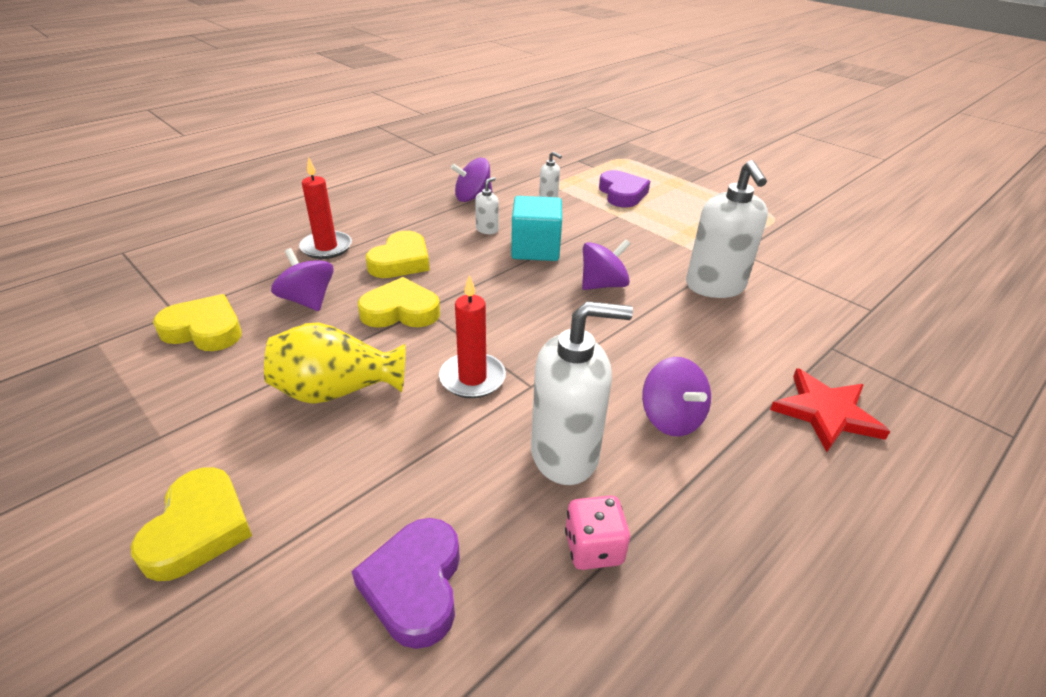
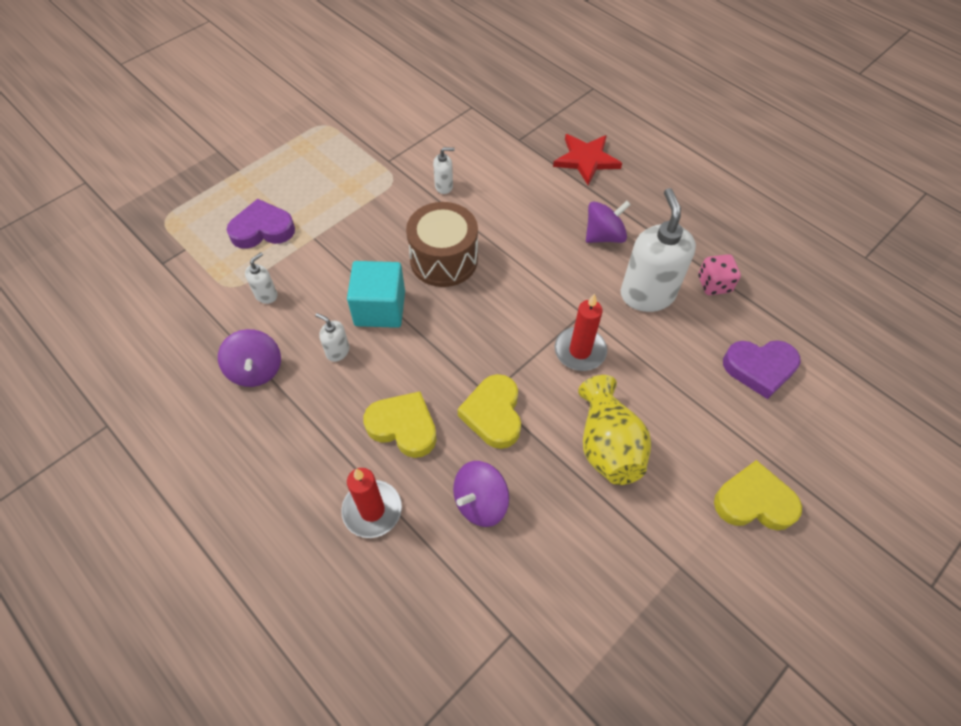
camera: 90 degrees left, 20 degrees up
(204, 330) = (537, 589): yellow heart -> none
(603, 285) = (444, 259): purple spinning top -> brown drum
(715, 286) = (444, 186): white soap dispenser -> white soap dispenser, size x0.45

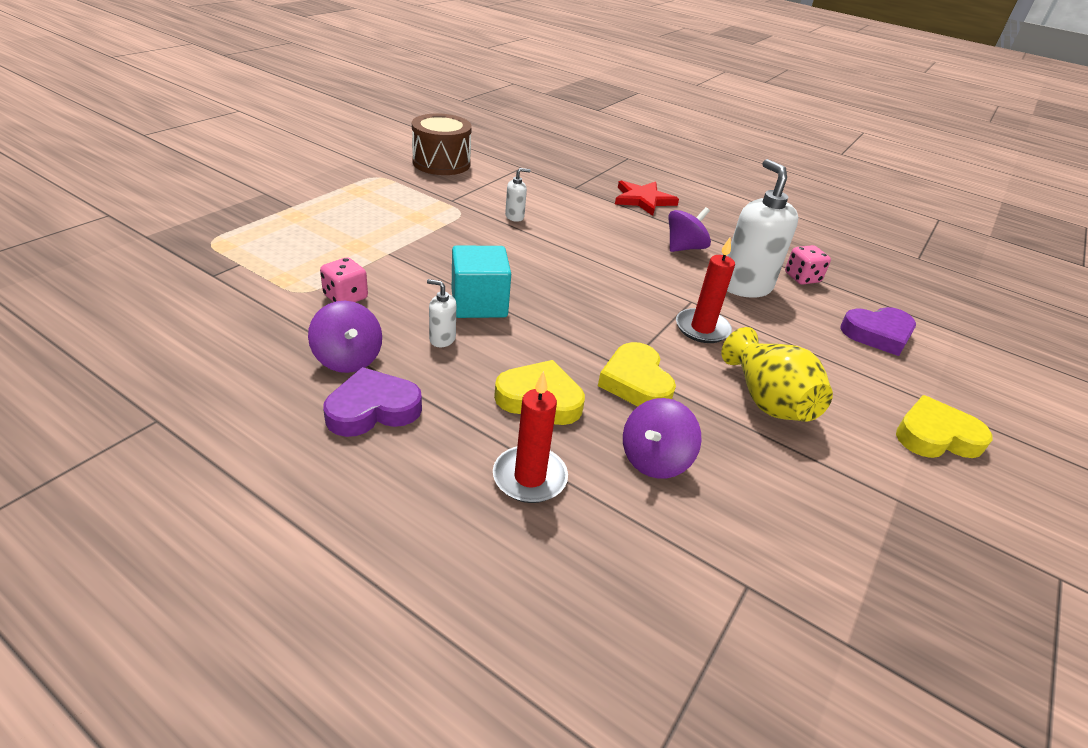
camera: 15 degrees left, 20 degrees down
(262, 229) = (329, 248): purple heart -> purple heart (373, 409)
(266, 295) = (345, 297): white soap dispenser -> pink dice
(444, 259) = (534, 266): brown drum -> brown drum (441, 163)

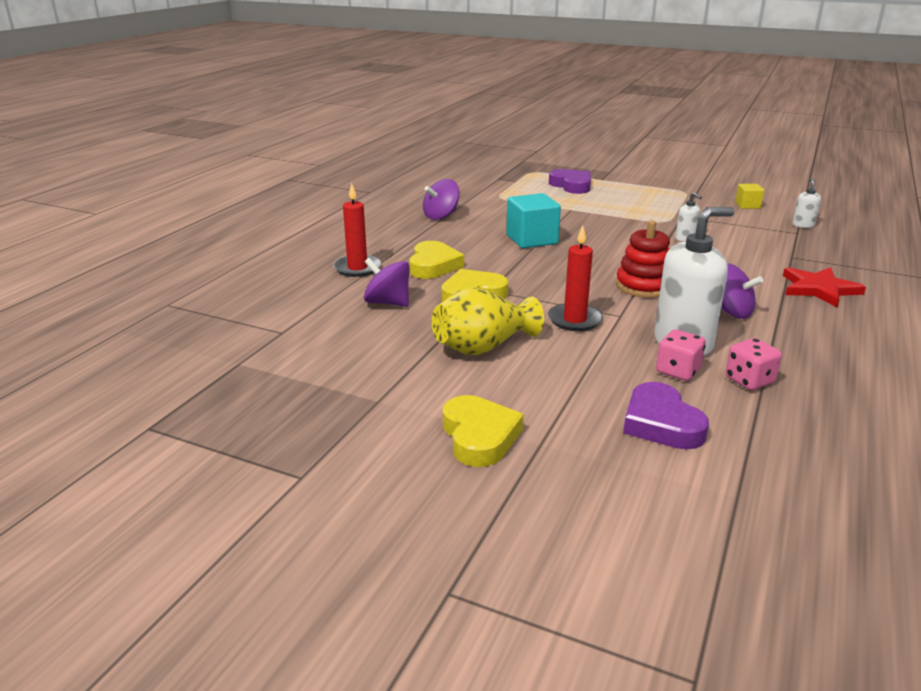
camera: 85 degrees right, 10 degrees down
(345, 297) = (504, 207): pink dice -> pink dice (678, 371)
(373, 409) = (399, 227): purple heart -> purple heart (571, 185)
(441, 163) = (747, 205): brown drum -> yellow cube
(442, 339) = (479, 234): white soap dispenser -> white soap dispenser (803, 225)
(627, 271) = (643, 286): none -> red stacking toy

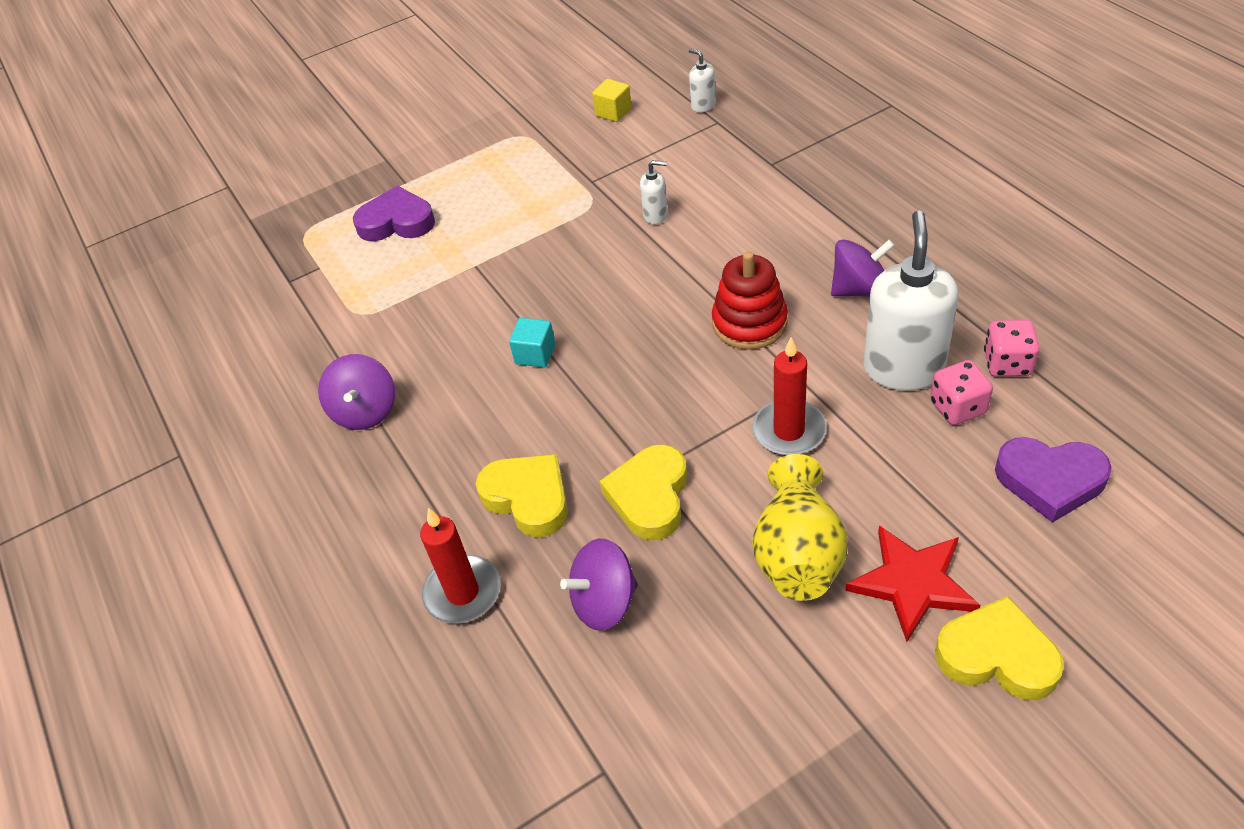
camera: 50 degrees left, 20 degrees up
(532, 239) = (535, 354): turquoise cube -> turquoise cube, size x0.55
(819, 289) = (858, 193): red star -> red star (912, 583)

